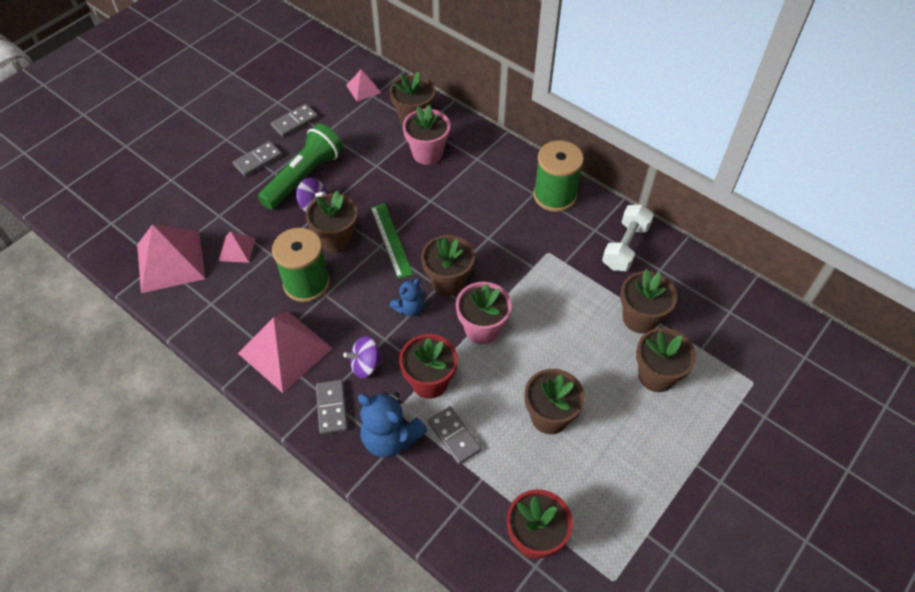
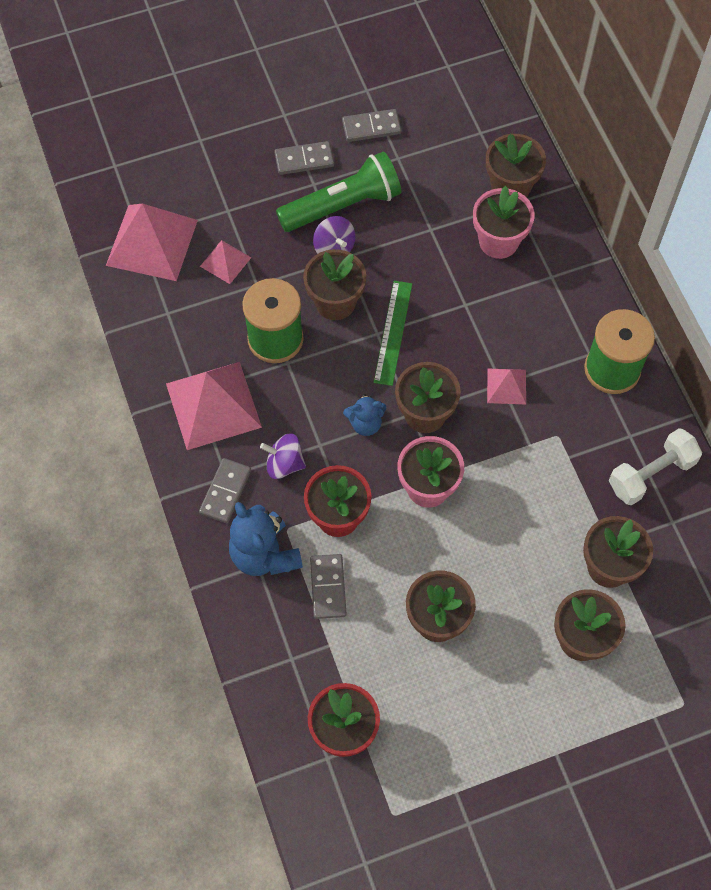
camera: 30 degrees right, 10 degrees up
(363, 88) = (475, 117): pink pyramid -> pink pyramid (506, 386)

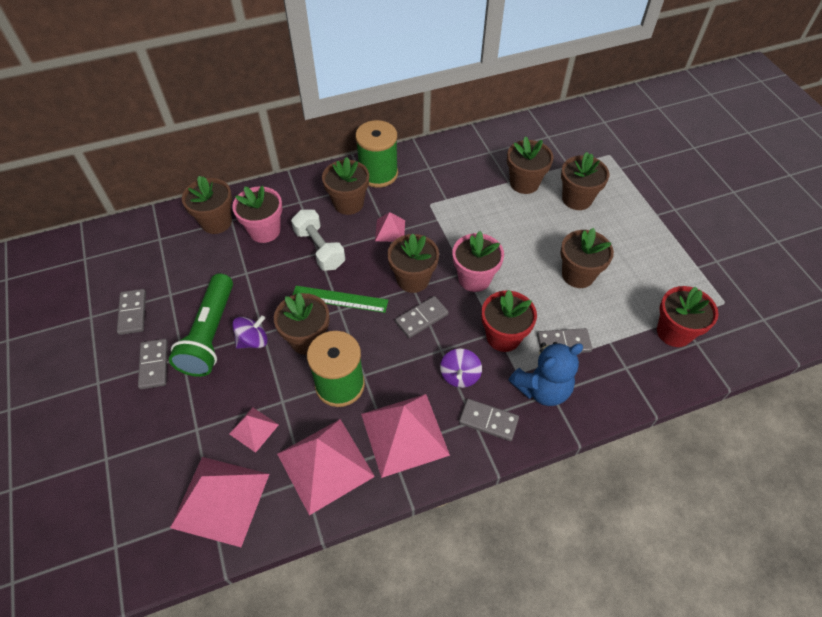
camera: 90 degrees left, 10 degrees down
(182, 330) = (325, 465): none -> pink pyramid
(342, 205) = (210, 334): green flashlight -> green flashlight turned 150 degrees counterclockwise
(365, 423) = (421, 318): blue teddy bear -> grey domino
(552, 334) = (348, 203): none -> brown flower pot
(651, 474) = (457, 159): white dumbbell -> white dumbbell (319, 249)

